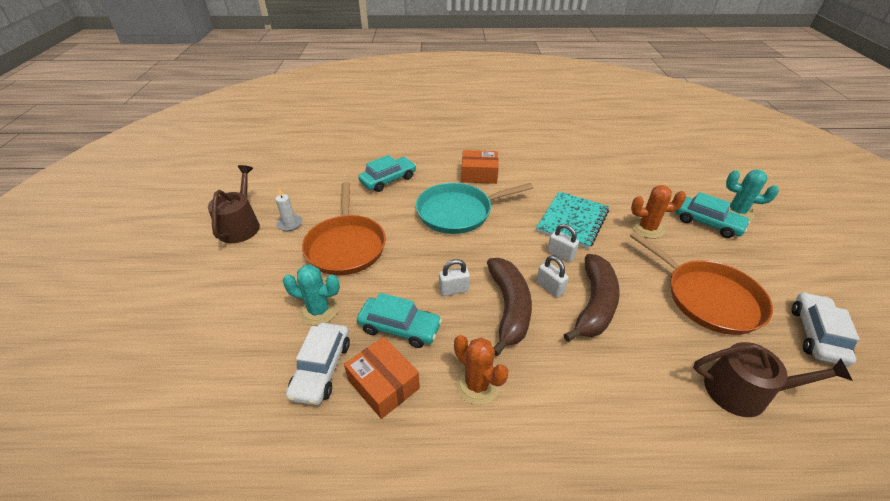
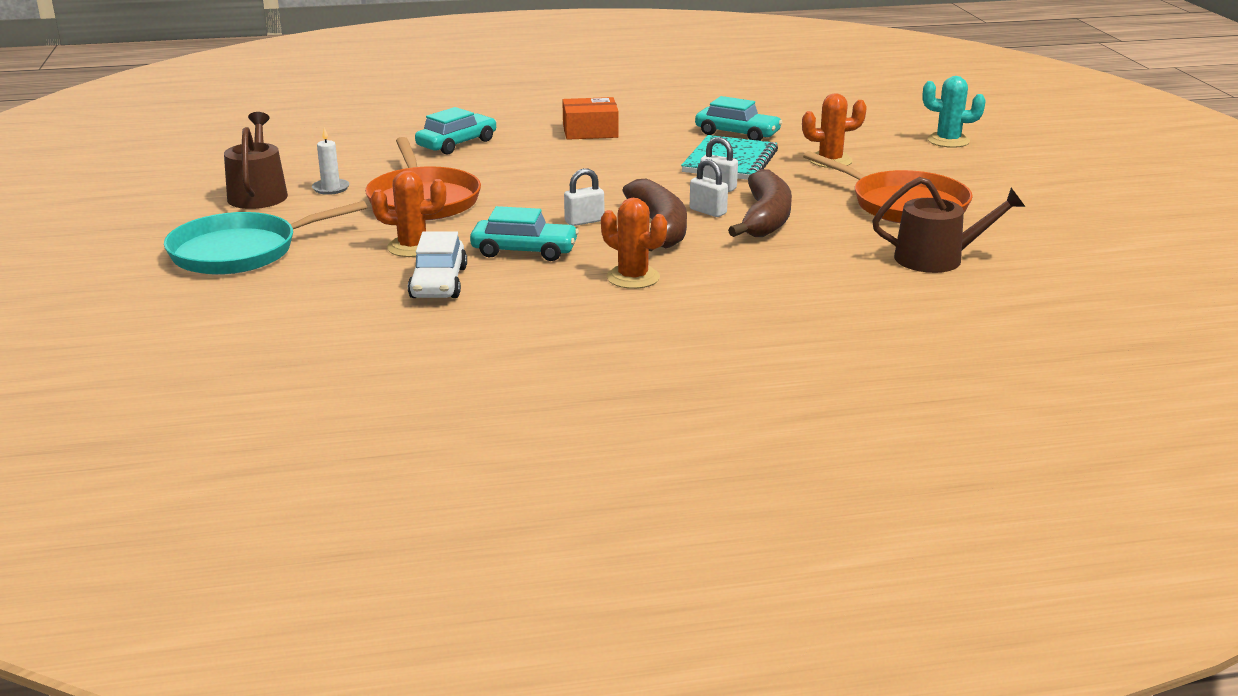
camera: 10 degrees left, 15 degrees down
(319, 310) = (412, 247): turquoise cactus -> orange cactus
(383, 384) = (520, 286): orange box -> none
(458, 212) = (570, 164): turquoise pan -> turquoise pan (240, 251)
(707, 223) = (908, 152): turquoise car -> turquoise car (737, 134)
(816, 335) = (1025, 219): white car -> none

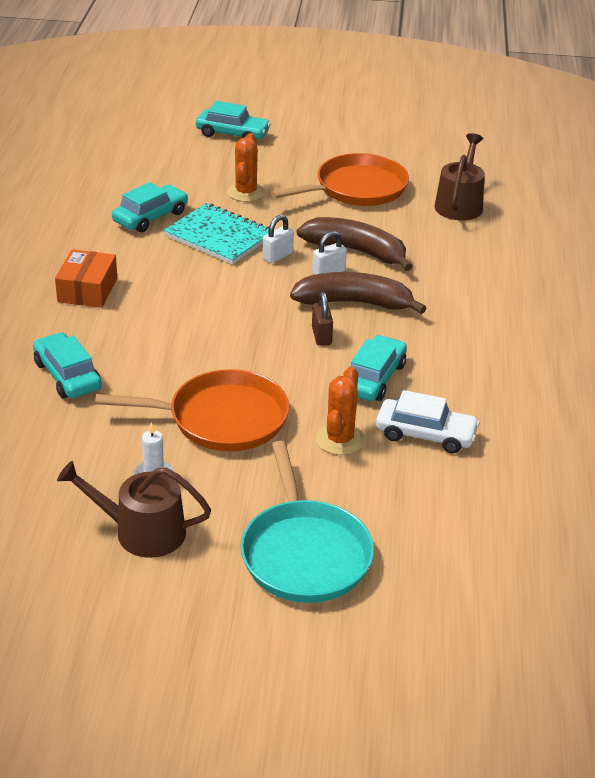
camera: 75 degrees left, 10 degrees up
(584, 221) = (321, 336): white padlock -> brown padlock
(633, 277) = (449, 335): orange cactus -> none
(948, 141) = (232, 134): turquoise cactus -> turquoise car

